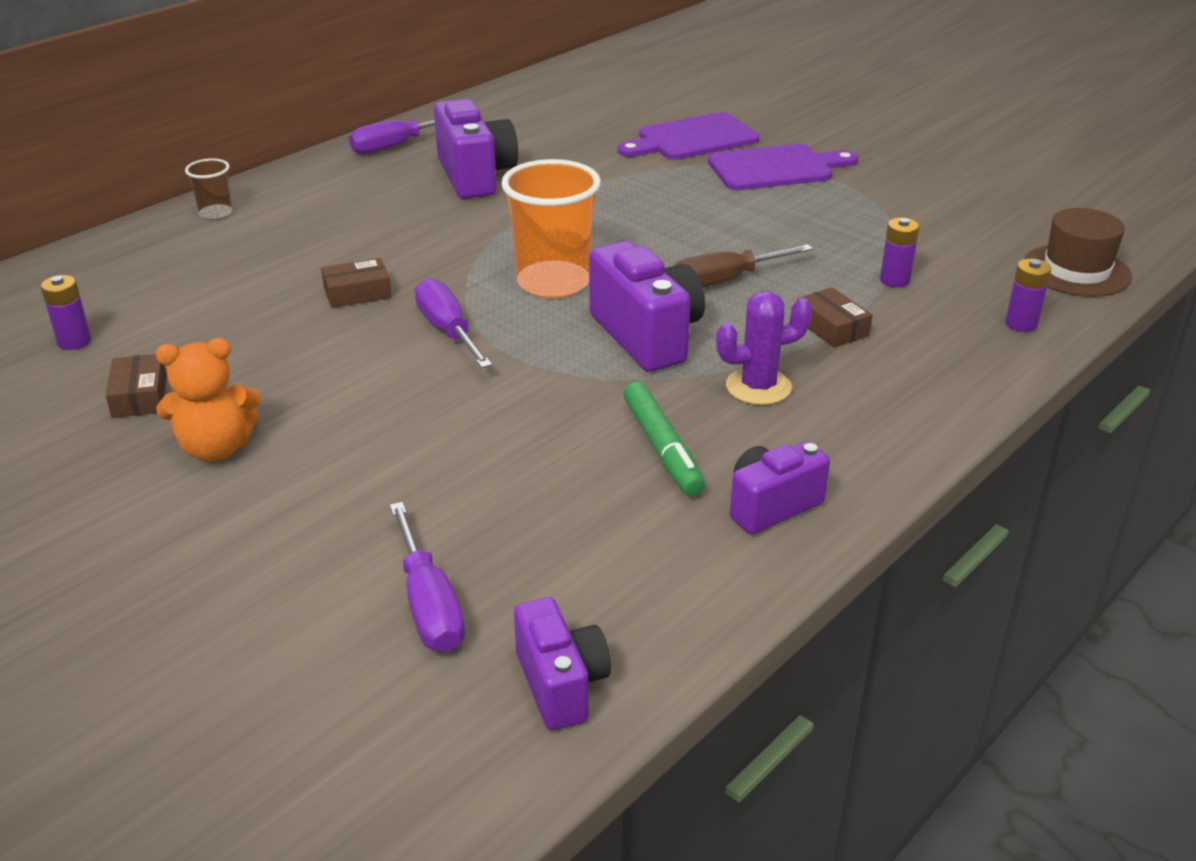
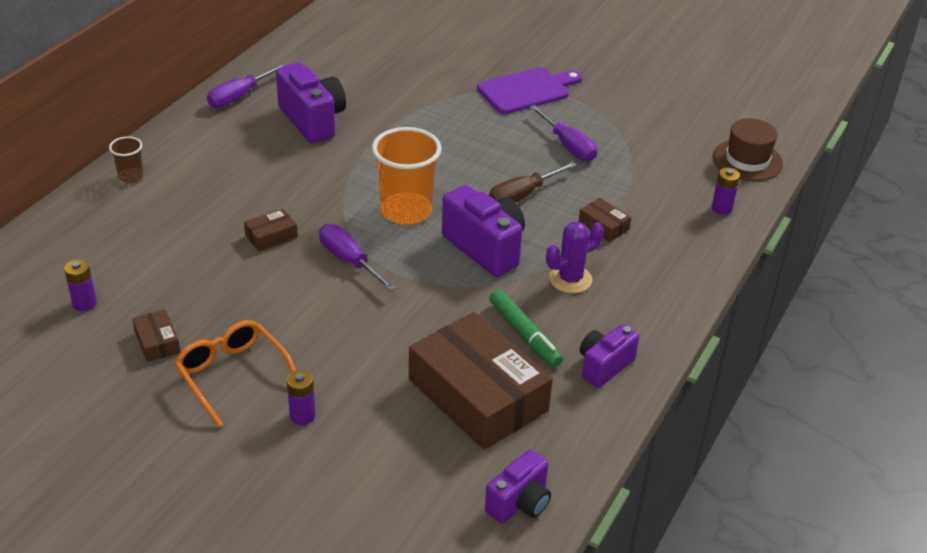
camera: 15 degrees left, 5 degrees up
(216, 448) = (232, 375): orange teddy bear -> orange glasses
(428, 604) = (421, 464): purple screwdriver -> purple screwdriver (568, 145)
(558, 519) = (478, 395): none -> brown box
(561, 684) = (520, 503): purple camera -> purple camera turned 75 degrees clockwise
(692, 139) = (459, 68): purple cutting board -> none
(894, 280) = (634, 182): purple battery -> purple battery (302, 416)

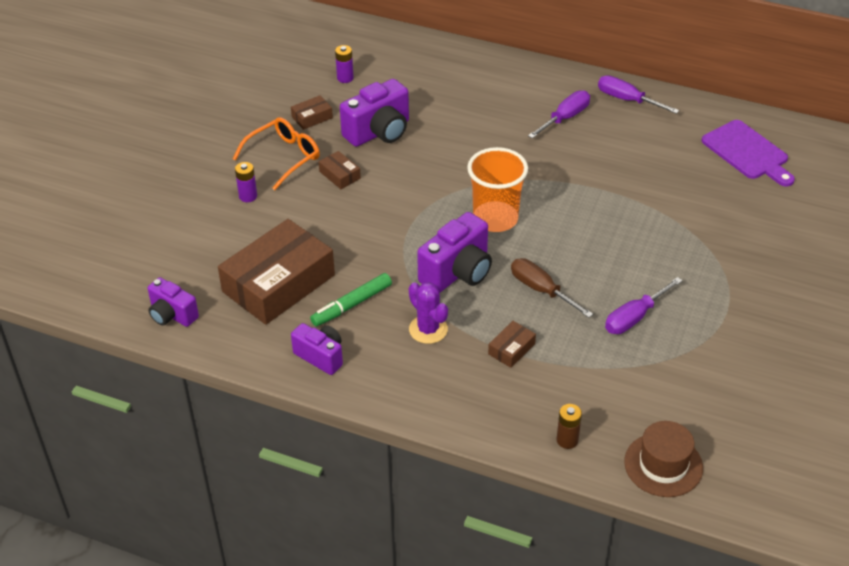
camera: 85 degrees right, 5 degrees up
(131, 176) = (494, 67): brown cup -> none
(271, 236) = (441, 149): brown box -> brown box (340, 175)
(313, 120) = (608, 146): purple camera -> purple camera (379, 132)
(349, 261) = (421, 195): purple screwdriver -> purple screwdriver (565, 118)
(527, 90) = (722, 281): purple cutting board -> purple cutting board (747, 152)
(721, 208) = (567, 440): purple battery -> brown battery

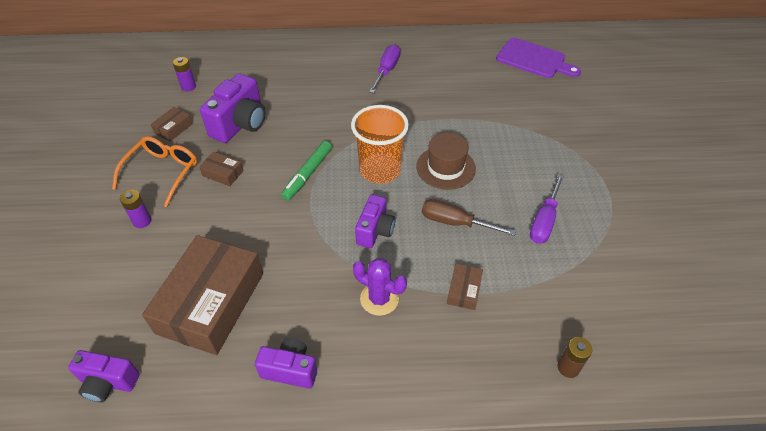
camera: 25 degrees left, 5 degrees up
(352, 305) = (294, 299): green marker -> green marker (308, 174)
(458, 272) = (375, 231): purple camera -> purple camera, size x0.63
(627, 100) = (425, 44): purple screwdriver -> none
(663, 465) = (662, 358): brown hat -> brown hat (445, 167)

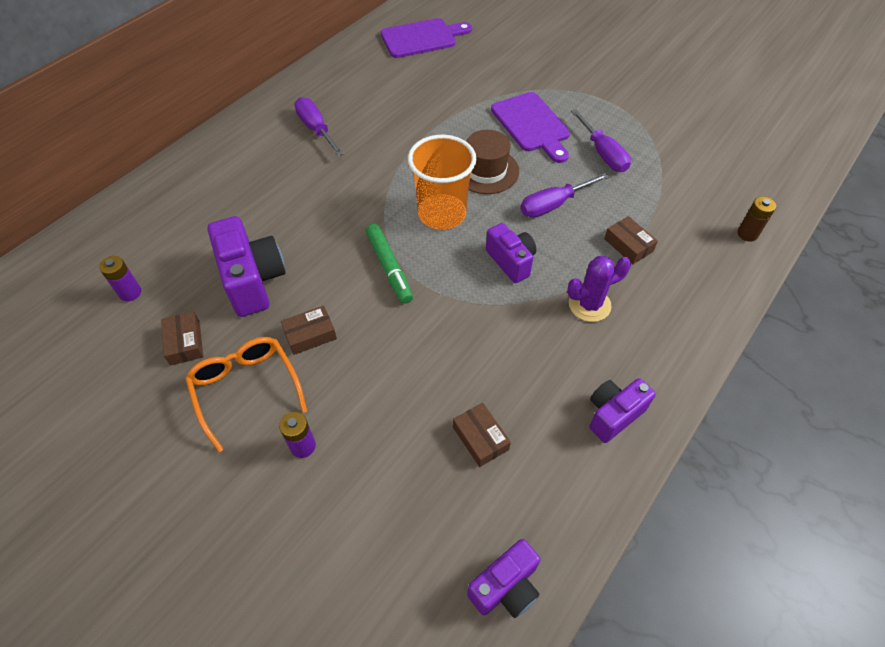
camera: 50 degrees left, 5 degrees up
(211, 303) = (480, 438): brown box -> brown box, size x0.41
(455, 223) = (554, 204): brown screwdriver -> purple screwdriver
(522, 164) = (532, 125): none -> purple cutting board

